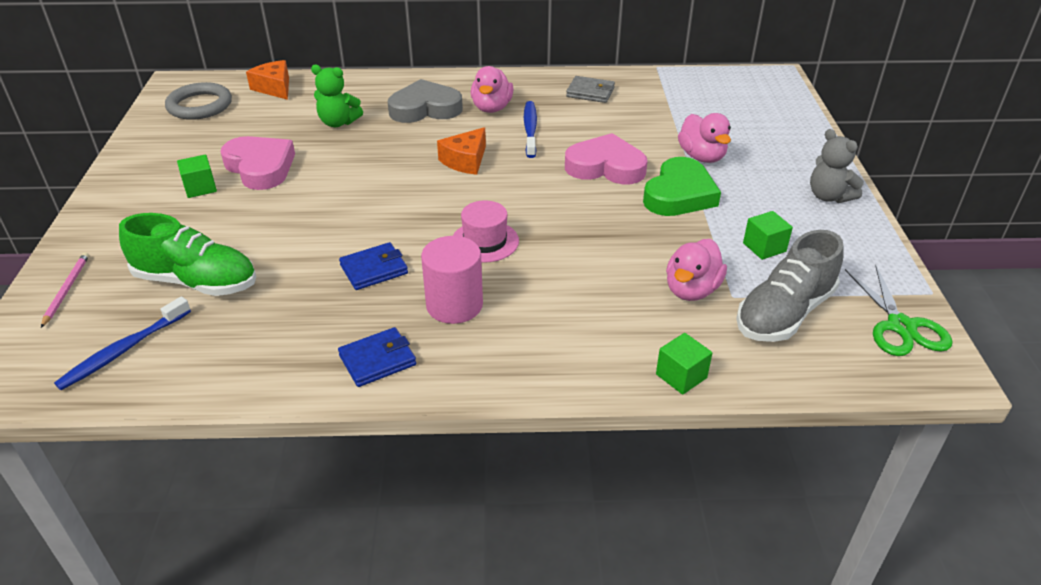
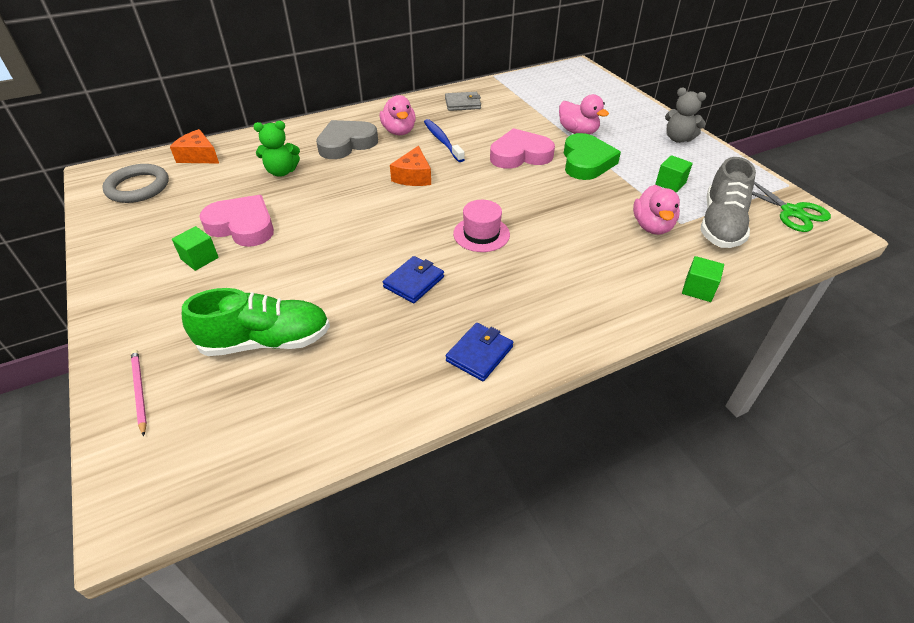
camera: 25 degrees left, 5 degrees up
(123, 350) = (246, 427): blue toothbrush -> none
(454, 305) = (501, 290): pink cylinder -> none

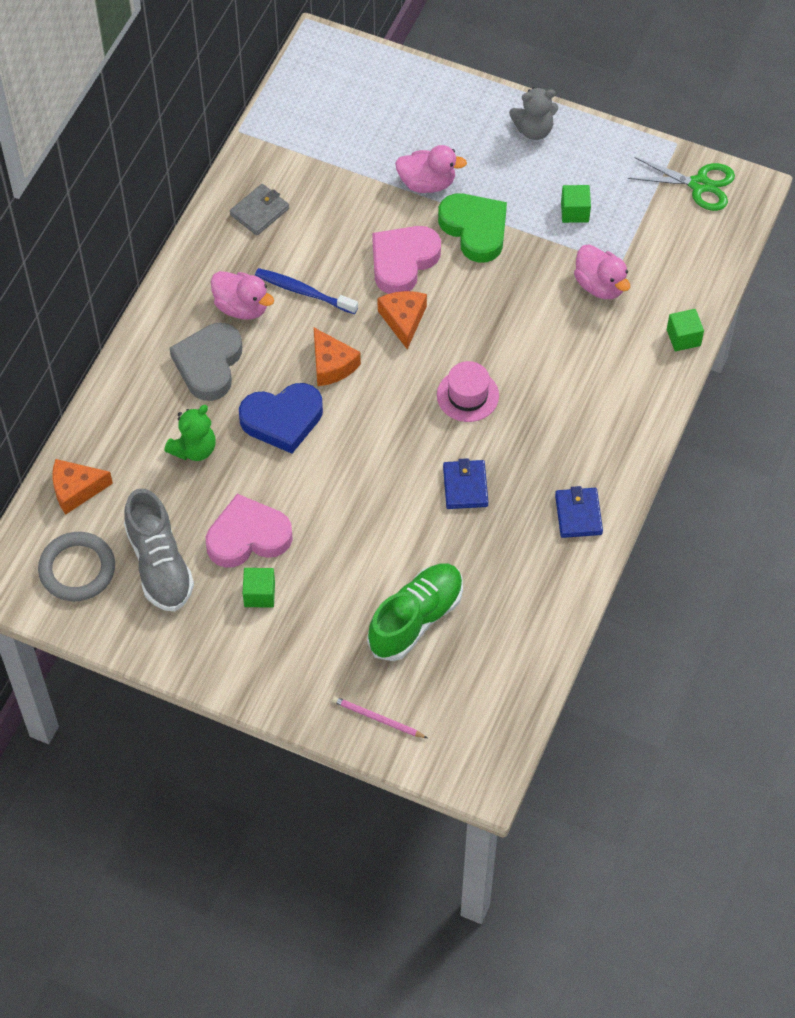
camera: 40 degrees left, 15 degrees up
(348, 185) = (282, 420): none -> blue heart
(486, 179) = (403, 320): none -> orange cheese
(721, 225) = (653, 243): grey shoe -> grey shoe (159, 564)

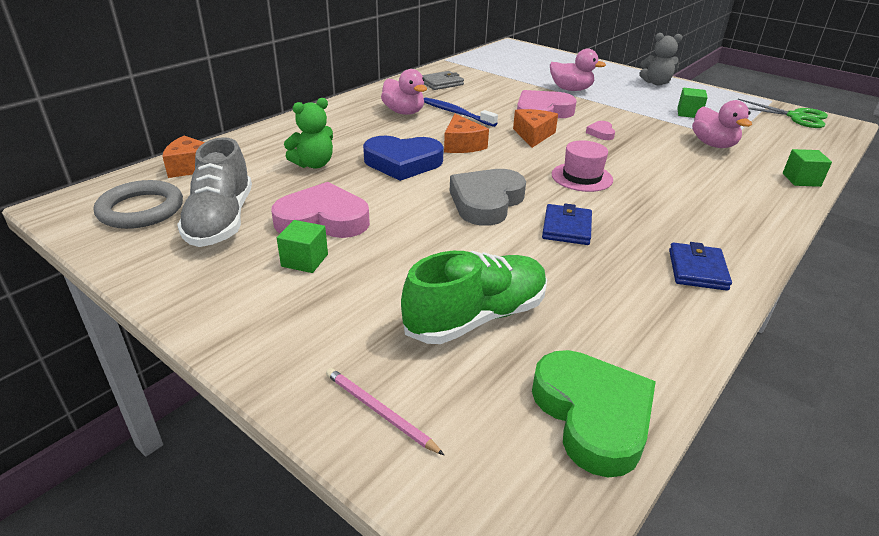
camera: 15 degrees right, 25 degrees down
(209, 364) = (359, 130): grey heart -> grey heart (486, 202)
(475, 229) = (604, 109): green heart -> green heart (592, 415)
(477, 293) = (601, 133): none -> pink heart

